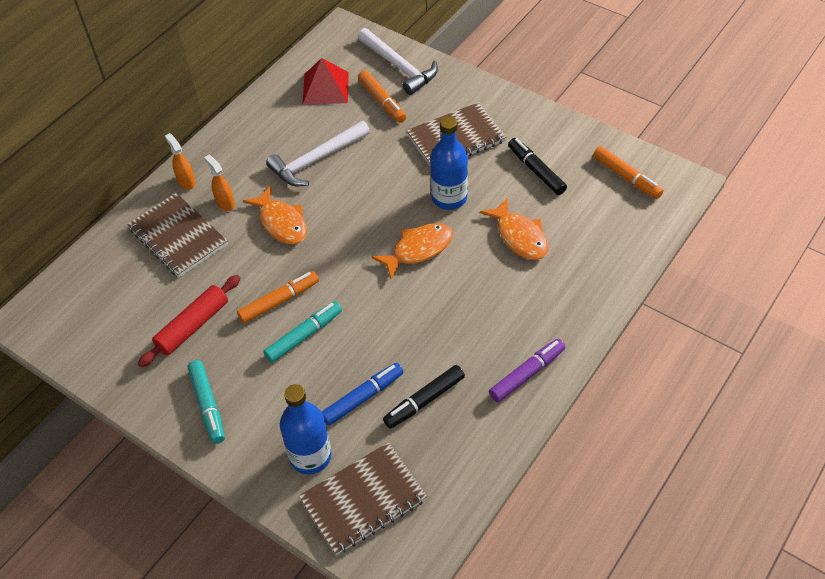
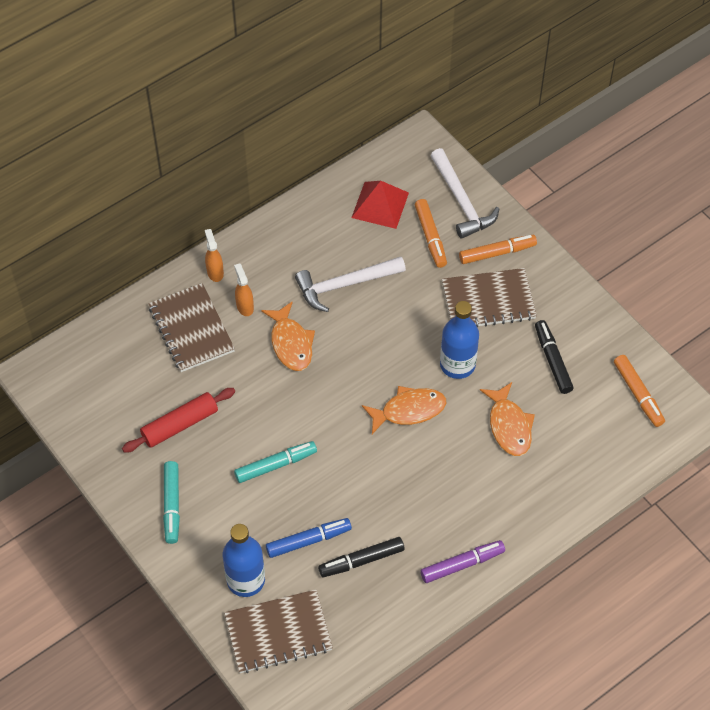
camera: 15 degrees right, 5 degrees up
(279, 301) = (264, 424): orange marker -> orange marker (497, 253)

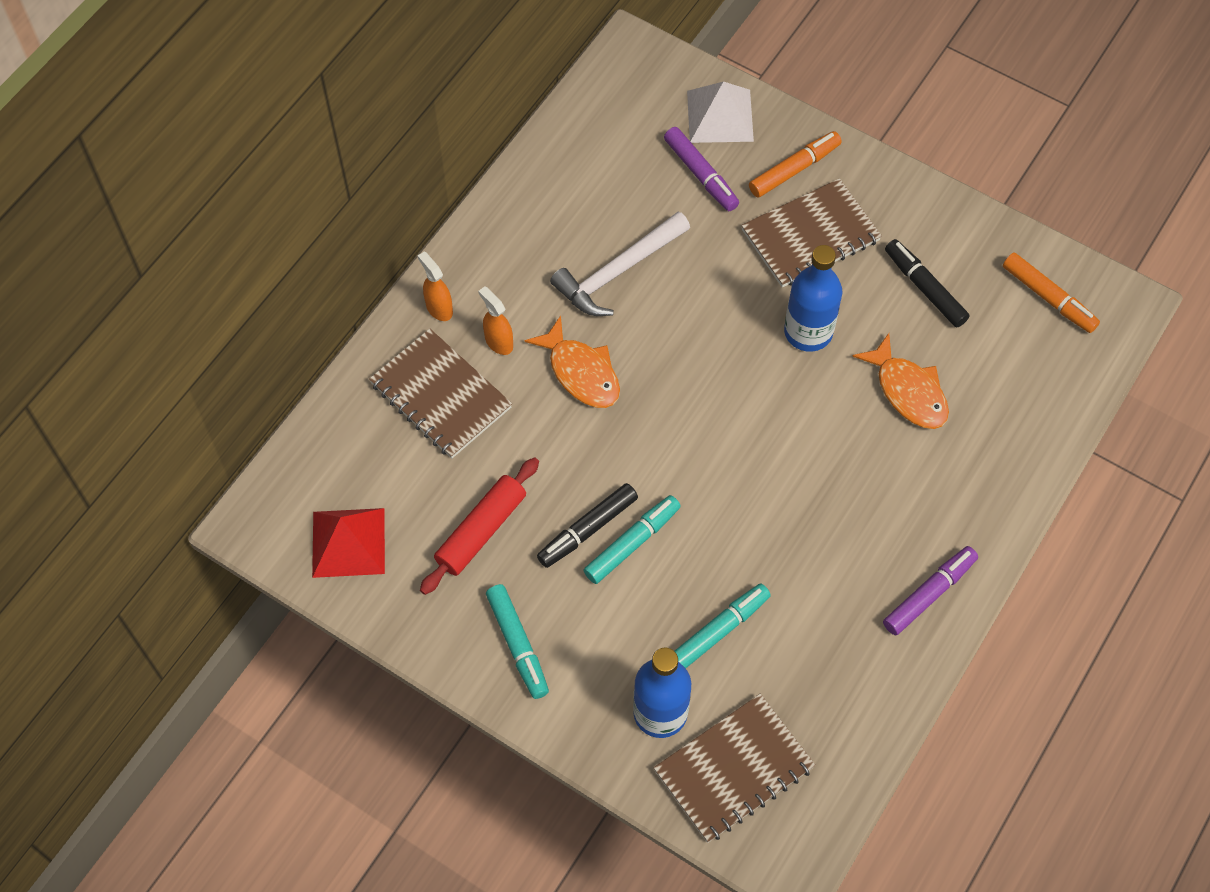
camera: 20 degrees left, 5 degrees up
(308, 541) = (719, 630): blue marker -> turquoise marker
(361, 560) = (799, 633): black marker -> black marker (587, 529)
(380, 205) = (617, 152): red pyramid -> red pyramid (348, 542)
(409, 410) = (772, 412): orange fish -> none
(430, 237) = (700, 174): orange marker -> purple marker
(461, 201) = (720, 115): white hammer -> white pyramid

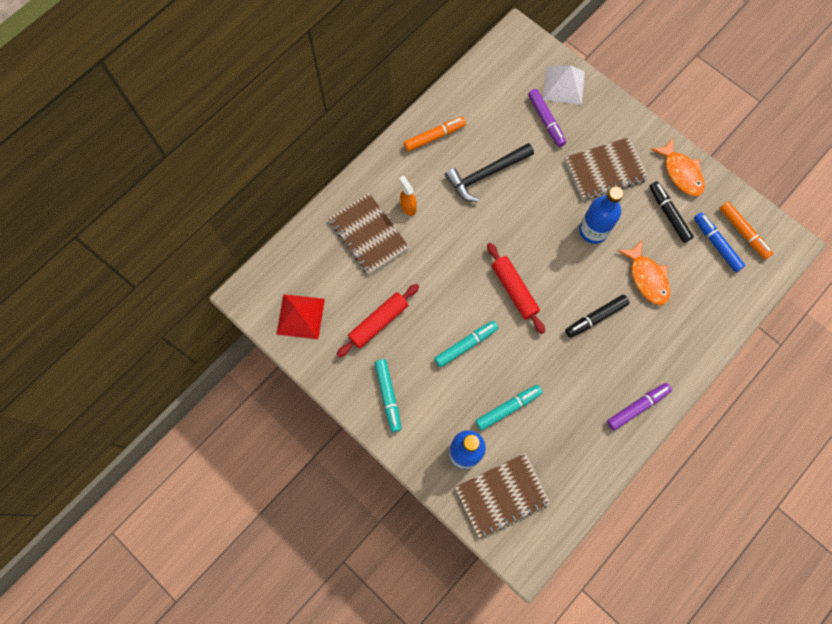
camera: 10 degrees right, 10 degrees up
(439, 308) = (376, 180): orange spray bottle -> none
(581, 372) = (453, 234): orange fish -> orange fish (681, 172)
(587, 529) = (441, 332): black marker -> black marker (595, 318)
(617, 272) = (486, 174): white hammer -> black hammer
(696, 445) = (514, 290): none -> red rolling pin
(794, 169) = (602, 126): orange marker -> orange marker (434, 137)
(1009, 322) = (716, 244): none -> blue marker

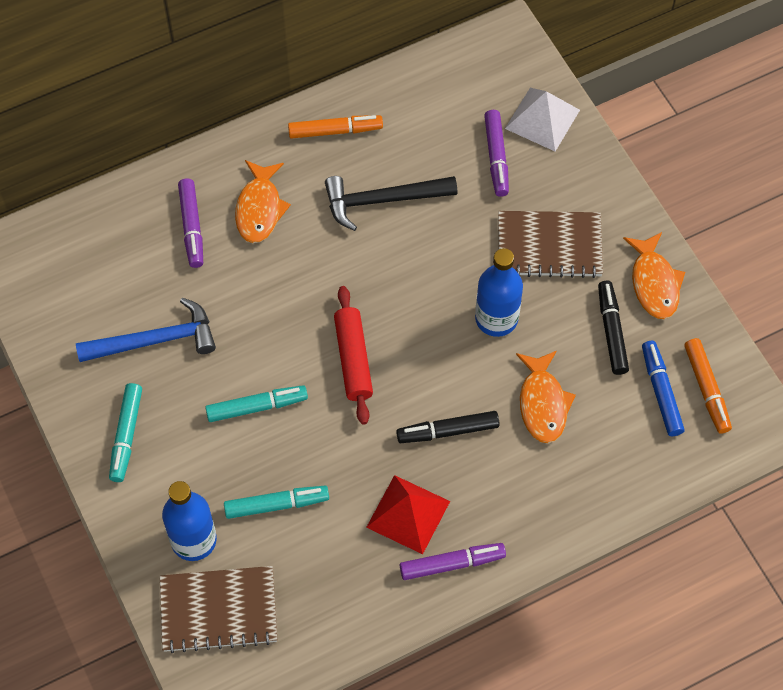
camera: 20 degrees right, 10 degrees down
(300, 316) = (58, 299): red pyramid -> red pyramid (408, 514)
(368, 235) = (192, 227): brown notebook -> purple marker
(378, 322) = (155, 340): red rolling pin -> blue hammer
(408, 207) = (259, 209): orange spray bottle -> orange fish

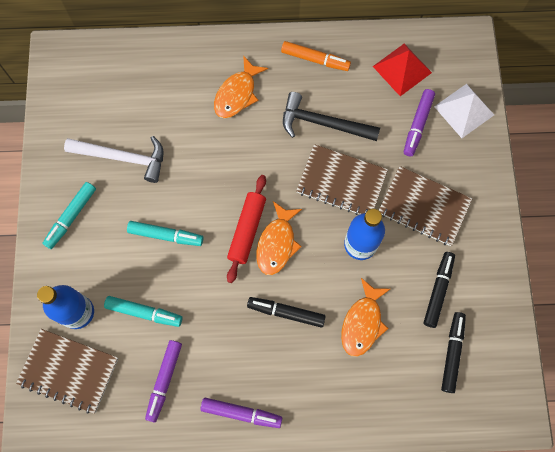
camera: 25 degrees right, 10 degrees up
(155, 340) = (123, 158): blue hammer -> white hammer
(192, 227) = (186, 88): purple marker -> purple marker (164, 380)
(408, 514) = (229, 361): red pyramid -> red pyramid (402, 69)
(438, 258) = (341, 182): none -> brown notebook
(654, 283) = (486, 268): orange fish -> orange fish (277, 243)
(661, 392) = (452, 353): blue marker -> black marker
(706, 389) = (486, 366): orange marker -> none

